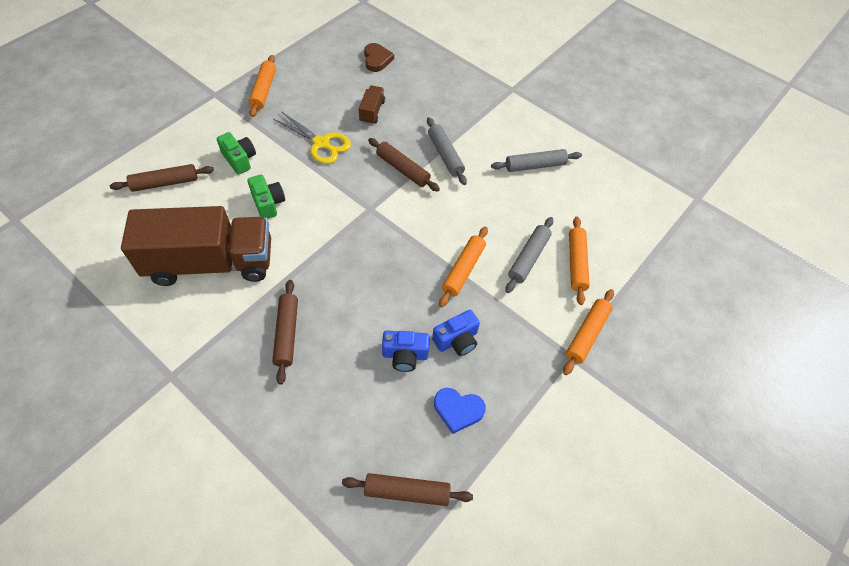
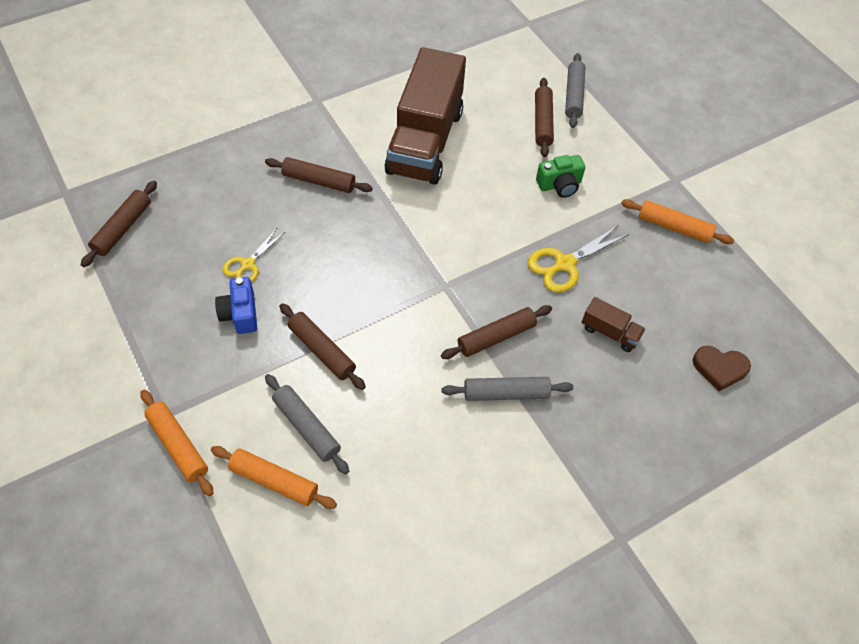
camera: 110 degrees right, 0 degrees up
(268, 203) = (486, 197): green camera -> none
(405, 355) = (248, 264): blue camera -> yellow scissors
(458, 410) = (168, 289): blue heart -> none
(463, 270) = (322, 350): orange rolling pin -> brown rolling pin
(535, 165) = (452, 503): grey rolling pin -> grey rolling pin (573, 96)

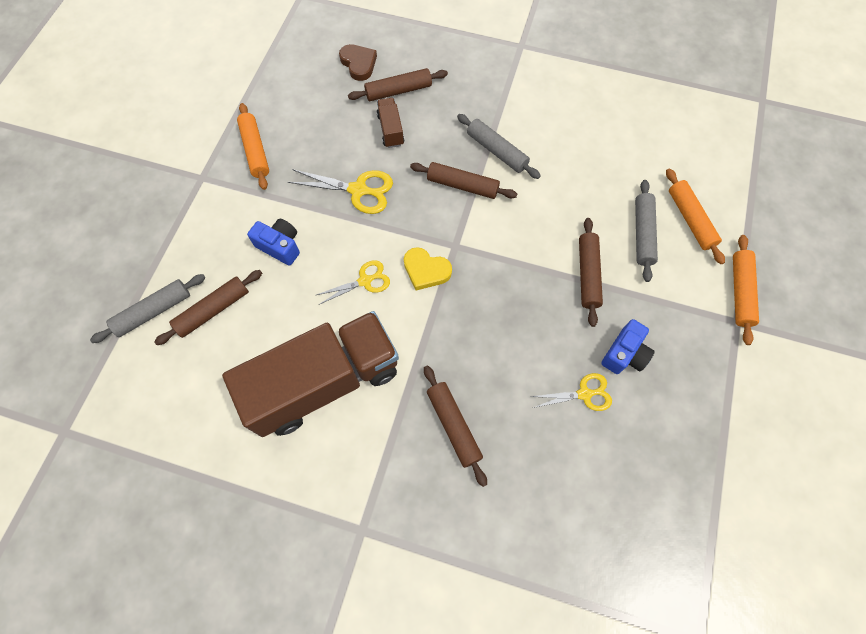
camera: 130 degrees left, 10 degrees up
(123, 228) = (667, 535): brown rolling pin -> brown rolling pin (398, 91)
(445, 251) = (426, 270): none -> yellow heart
(476, 211) = (365, 281): none -> yellow scissors
(559, 185) = (280, 246): green camera -> blue camera

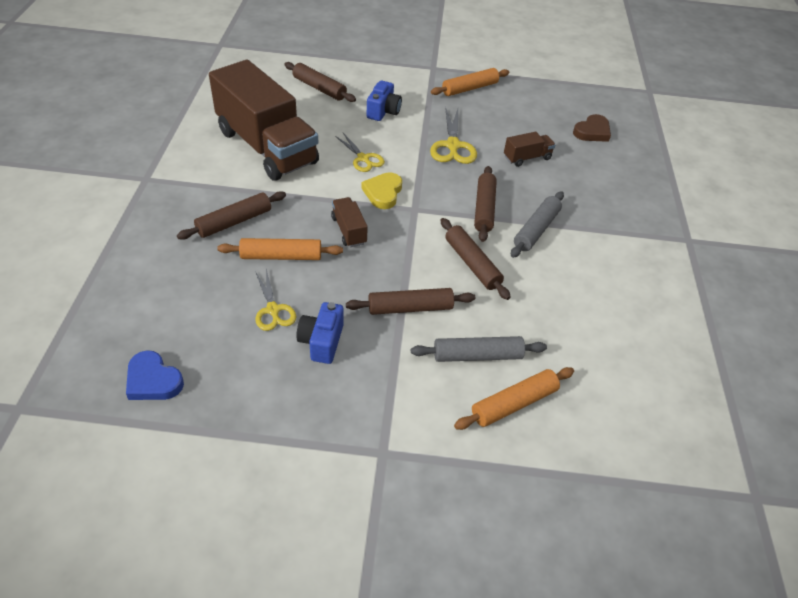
camera: 75 degrees right, 20 degrees down
(154, 311) = (313, 64): grey rolling pin -> none
(398, 91) = (575, 158): brown rolling pin -> brown rolling pin (472, 264)
(480, 311) = (349, 230): none -> brown truck
(624, 354) = (322, 341): blue camera -> blue camera turned 75 degrees clockwise
(667, 509) = (153, 380): none -> blue heart
(740, 292) = (425, 457): orange rolling pin -> orange rolling pin (281, 256)

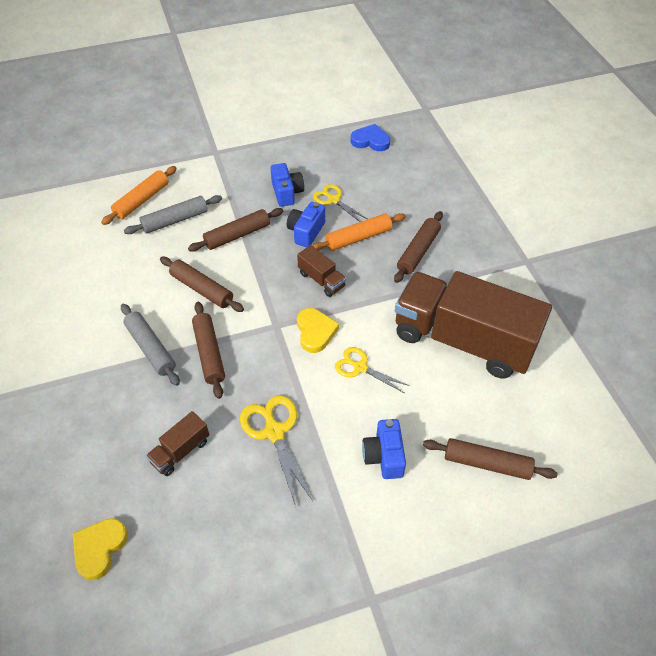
camera: 160 degrees right, 5 degrees up
(331, 283) = (306, 232): none -> blue camera
(469, 88) = (297, 569): orange rolling pin -> none
(536, 230) = (151, 348): grey rolling pin -> grey rolling pin turned 45 degrees counterclockwise
(592, 132) = (99, 548): brown heart -> yellow heart

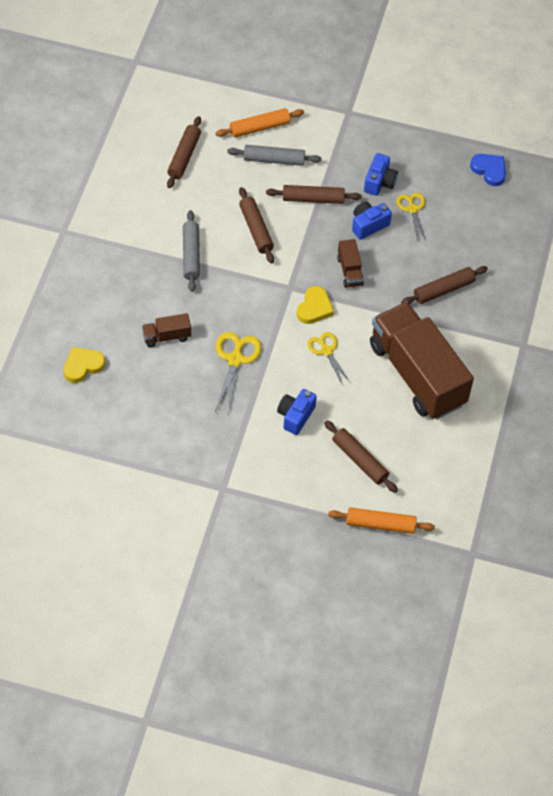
camera: 30 degrees right, 5 degrees up
(209, 353) = (229, 281): brown rolling pin -> brown rolling pin (184, 156)
(358, 238) = (406, 253): orange rolling pin -> orange rolling pin (380, 524)

